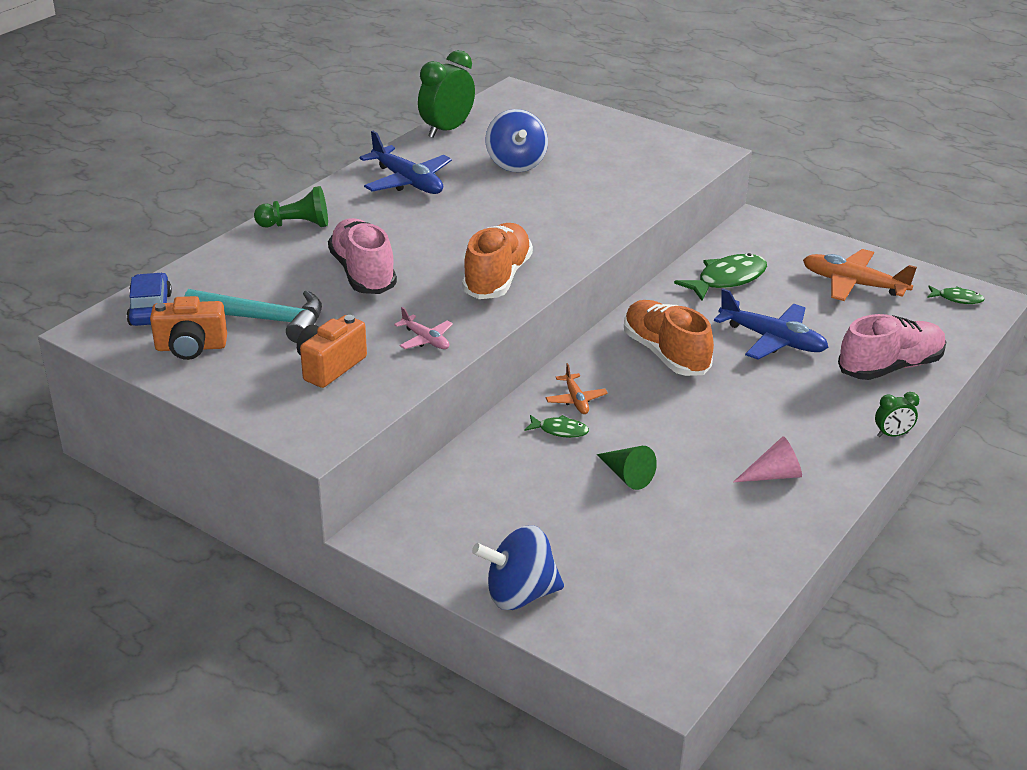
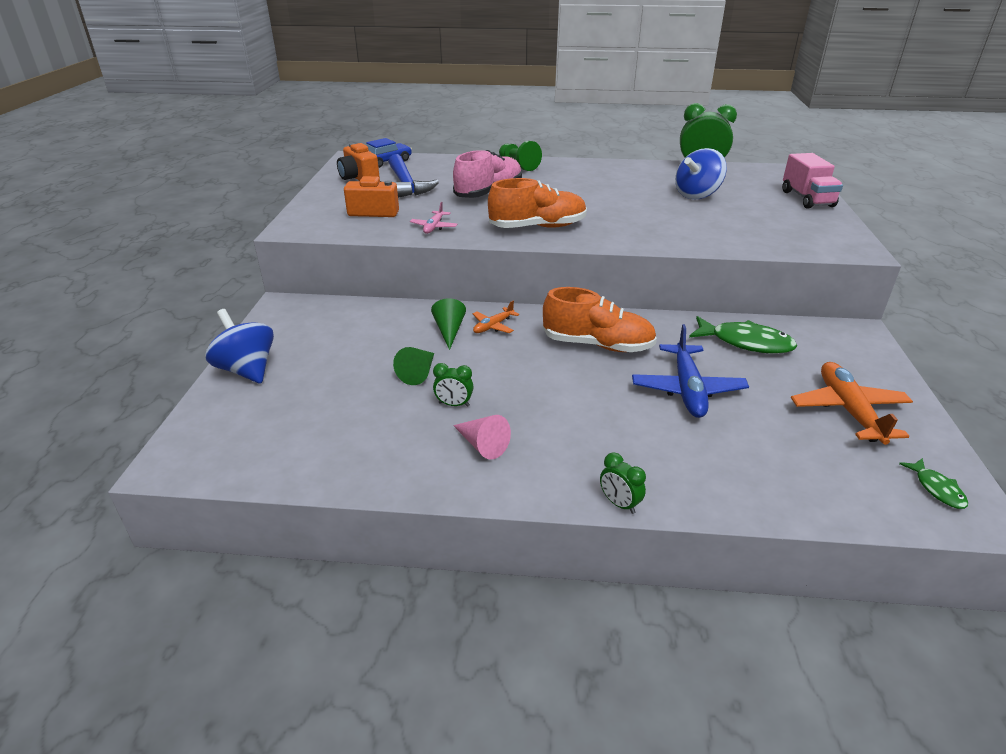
camera: 60 degrees right, 0 degrees up
(264, 320) = (406, 185): turquoise hammer -> blue hammer
(407, 182) = (616, 175): blue plane -> none
(560, 430) = (449, 331): green fish -> green cone
(587, 120) = (807, 199): none -> pink truck
(665, 354) = (597, 345): orange shoe -> orange shoe turned 75 degrees clockwise
(699, 471) = (454, 404): none -> green clock
(890, 367) = (736, 472): pink shoe -> none

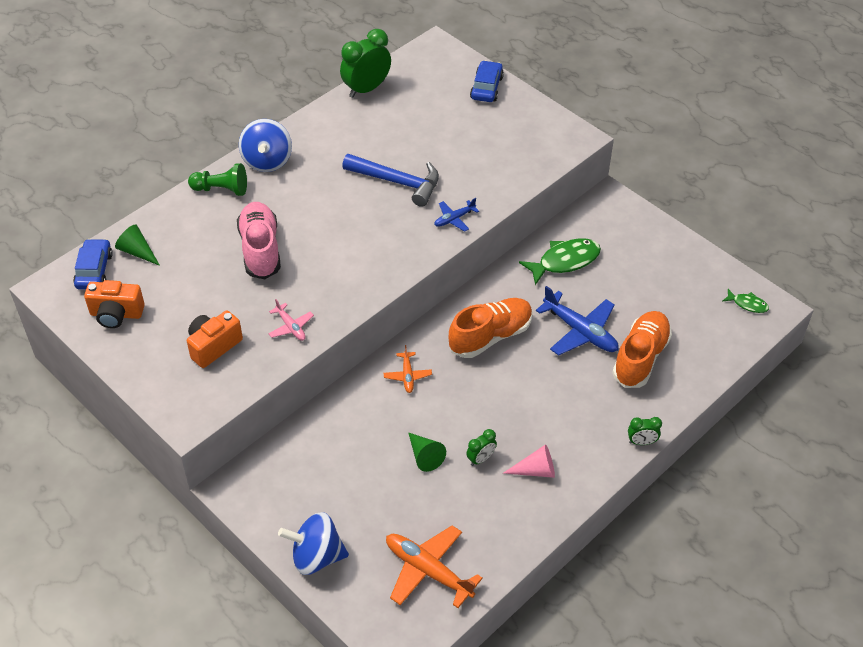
camera: 50 degrees left, 15 degrees up
(406, 185) = (176, 291): blue hammer -> blue hammer (397, 182)
(449, 331) = (387, 405): green cone -> green cone (137, 251)
(538, 227) = (362, 266): orange shoe -> orange shoe (640, 358)
(655, 239) = (454, 219): none -> blue plane
(697, 195) = (412, 136): blue spinning top -> blue spinning top (267, 161)
(807, 199) = (486, 87): pink truck -> blue car
(848, 410) = (667, 278): orange plane -> orange plane (428, 570)

